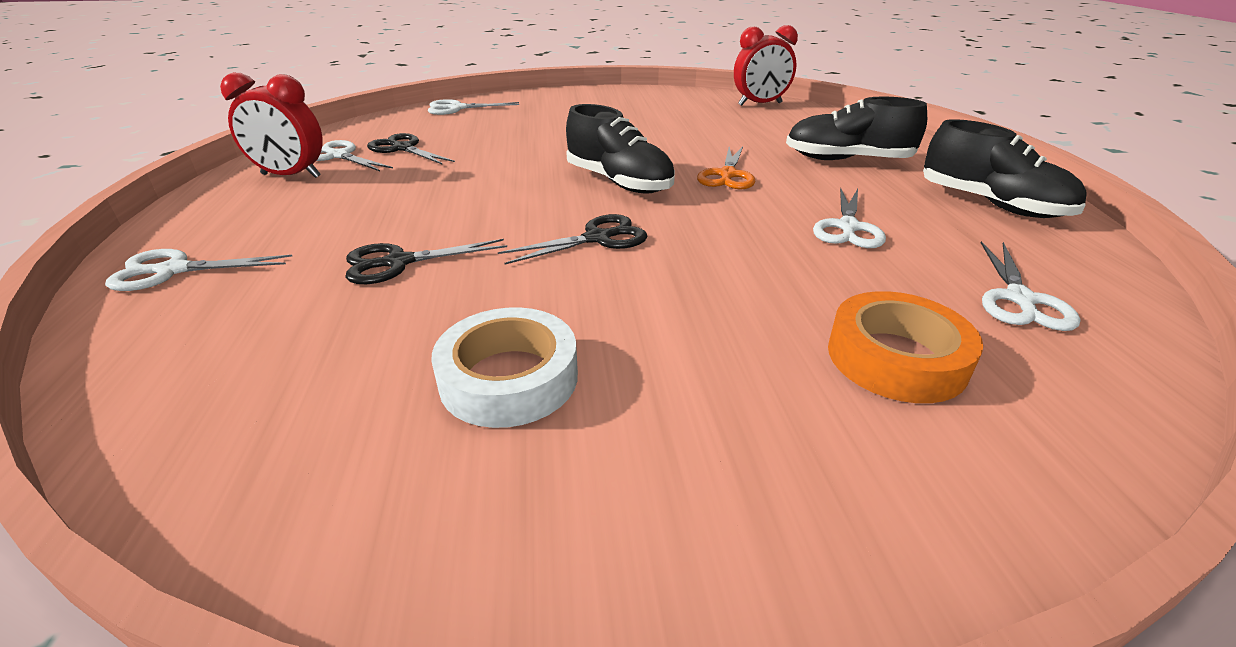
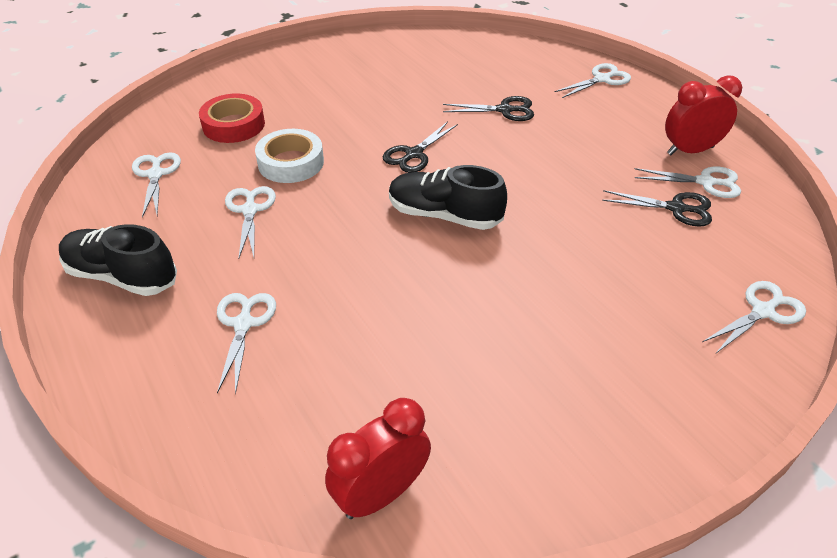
camera: 155 degrees right, 10 degrees up
(398, 262) = (504, 110): black scissors -> black scissors turned 45 degrees clockwise
(509, 378) = (392, 80): white tape -> white tape (291, 162)
(727, 175) = (359, 254): orange scissors -> none
(847, 160) = (244, 324): black shoe -> white scissors
(896, 358) = (233, 125): orange tape -> red tape

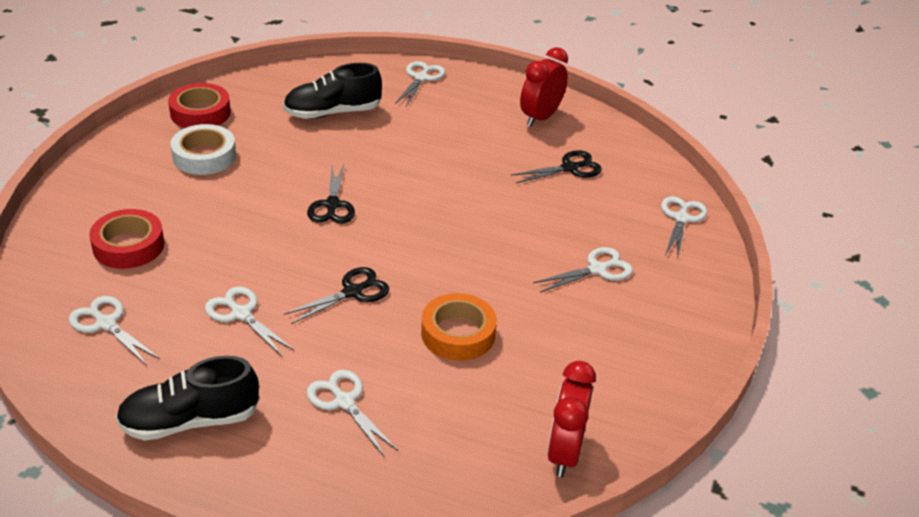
camera: 40 degrees left, 5 degrees down
(291, 162) = (229, 257): white tape -> white tape (204, 156)
(389, 49) = (200, 113): none -> red tape
(403, 314) = (458, 333): none -> orange tape
(444, 215) = (410, 246): black shoe -> black shoe (332, 112)
(504, 110) = (368, 135): black scissors -> black scissors (352, 292)
(705, 182) = (572, 139): white scissors -> white scissors (597, 269)

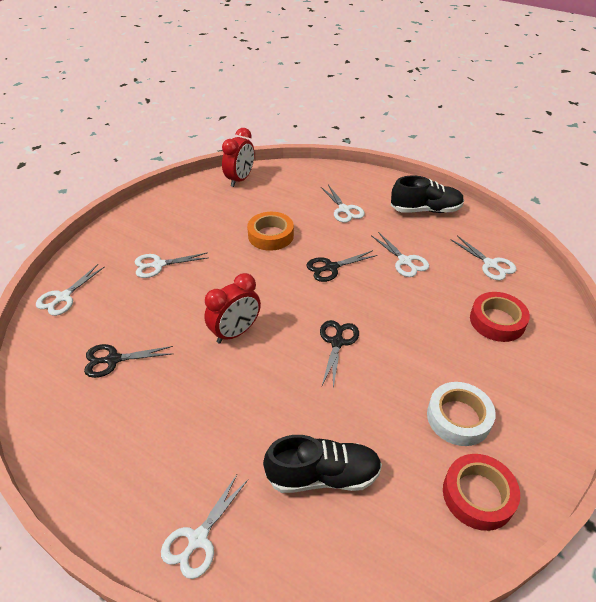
camera: 165 degrees left, 5 degrees up
(540, 117) = (94, 437): red clock -> red clock (235, 332)

